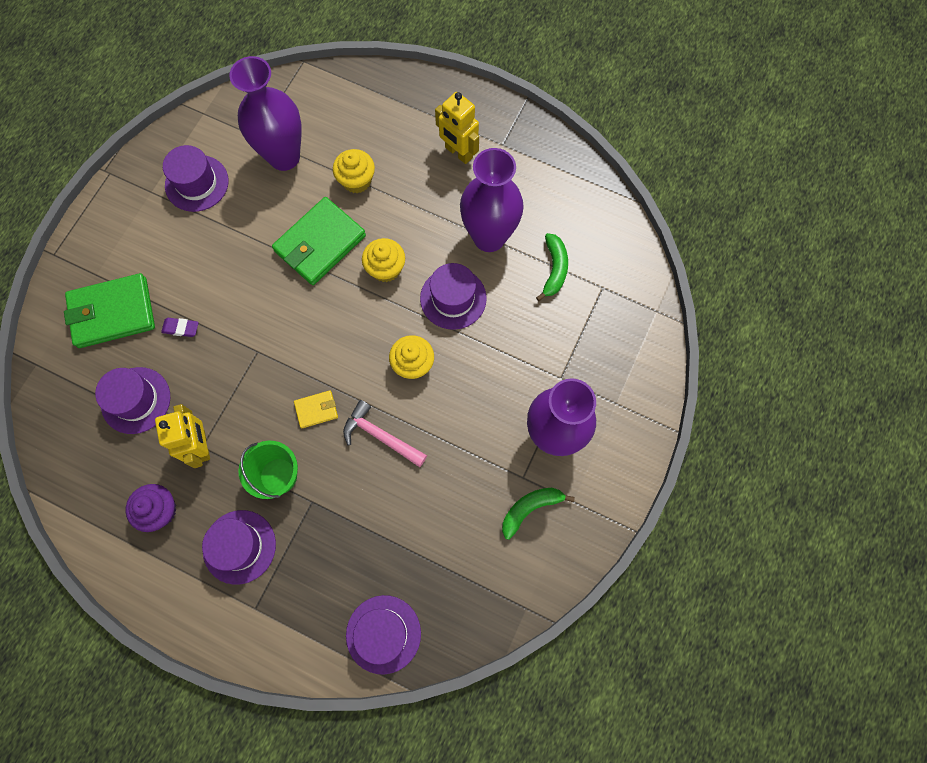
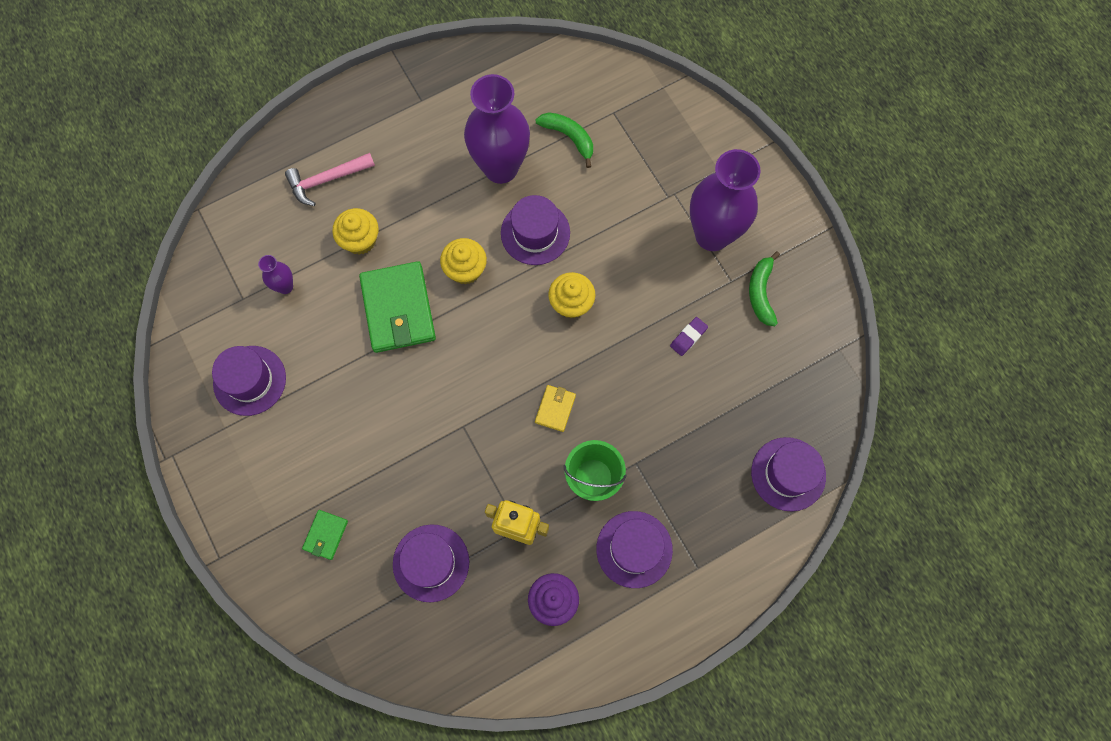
camera: 55 degrees left, 0 degrees up
(113, 313) = (326, 535): green wallet -> green wallet, size x0.48
(181, 328) = (389, 481): purple eraser -> purple eraser (688, 337)
(284, 157) = (285, 286): purple vase -> purple vase, size x0.44
(380, 436) = (617, 370): pink hammer -> pink hammer (327, 180)
(458, 153) = (401, 140): yellow robot -> none

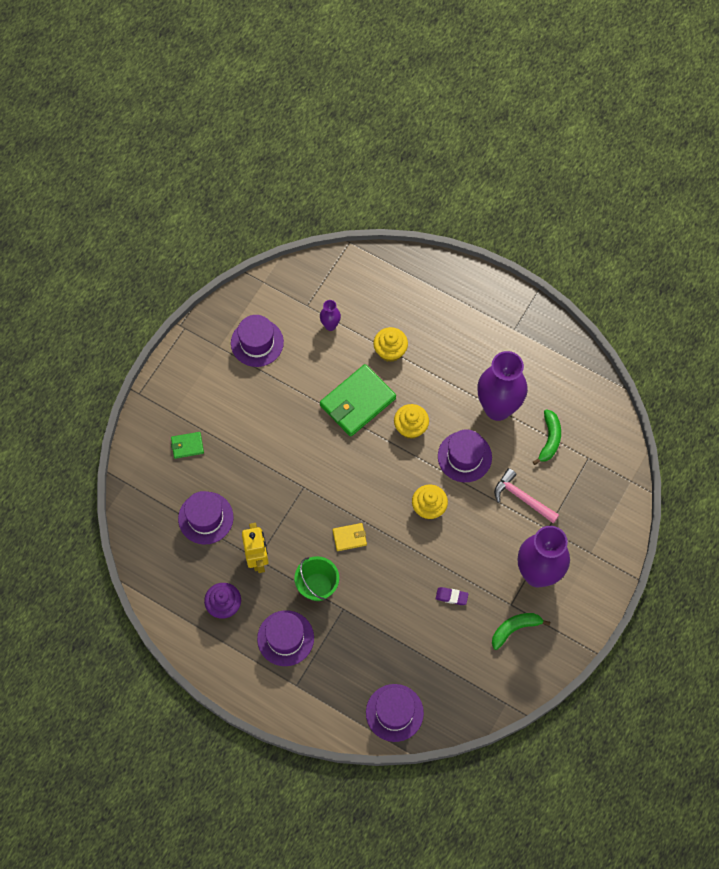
camera: 60 degrees right, 5 degrees down
(327, 180) = (418, 305): pink hammer -> pink hammer (522, 498)

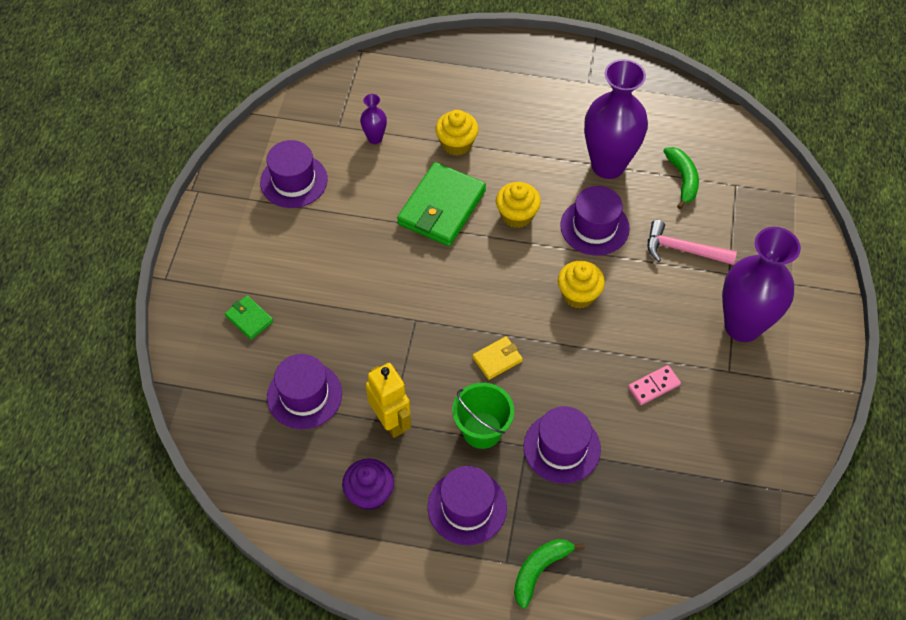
camera: 20 degrees left, 10 degrees down
(187, 446) = (249, 319): green wallet -> green wallet turned 75 degrees clockwise
(394, 712) = (649, 551): purple hat -> purple hat (562, 447)
(451, 597) = (654, 386): purple eraser -> pink domino
(515, 629) = (748, 397): green banana -> green banana (539, 570)

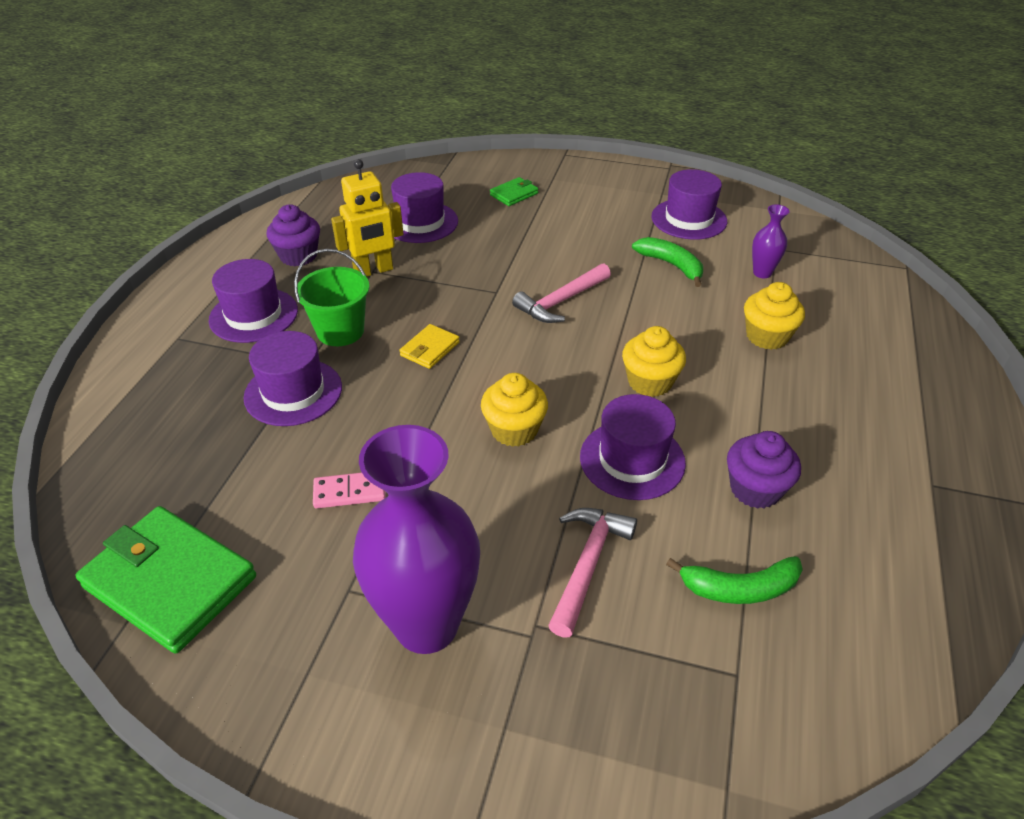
camera: 95 degrees right, 15 degrees down
(425, 272) = (561, 301): none -> pink hammer
(442, 207) = (659, 318): green wallet -> green wallet (170, 582)
(497, 359) = (430, 349): yellow wallet -> yellow wallet turned 60 degrees clockwise
(539, 570) = (154, 361): green banana -> green banana (671, 265)
(608, 165) = (755, 489): purple vase -> purple cupcake
(654, 386) = (349, 492): pink domino -> pink domino turned 75 degrees counterclockwise

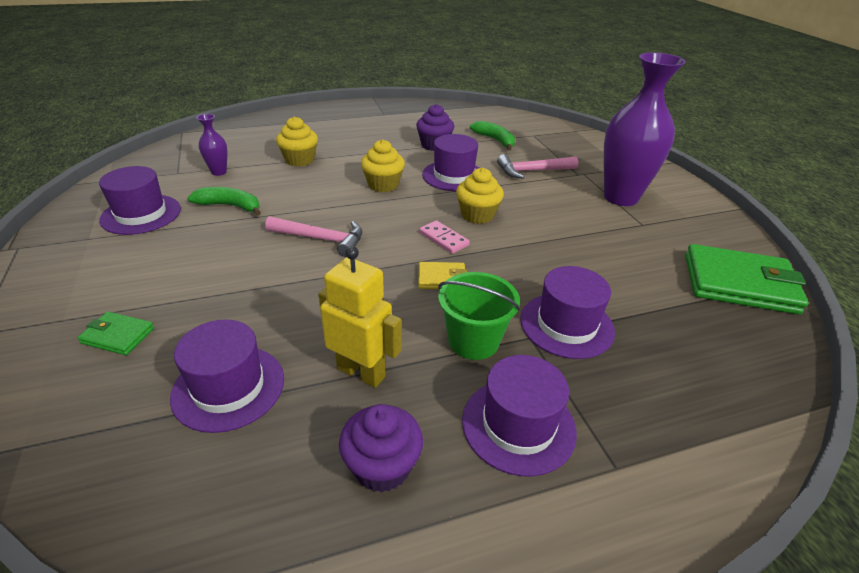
camera: 125 degrees left, 5 degrees down
(170, 582) = (739, 284): green wallet -> green wallet turned 75 degrees counterclockwise
(349, 492) = (598, 252): pink domino -> pink domino (443, 239)
(671, 265) = (230, 206): green banana -> green banana turned 90 degrees clockwise

